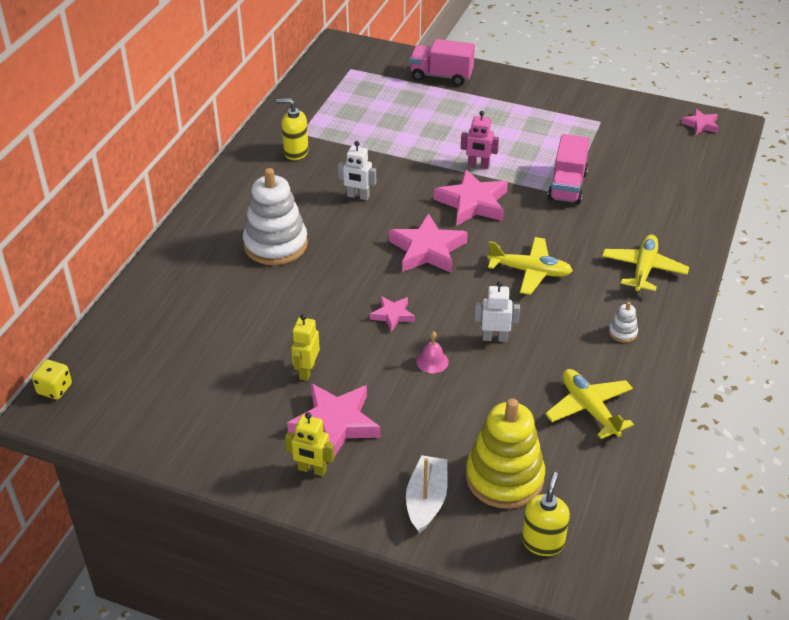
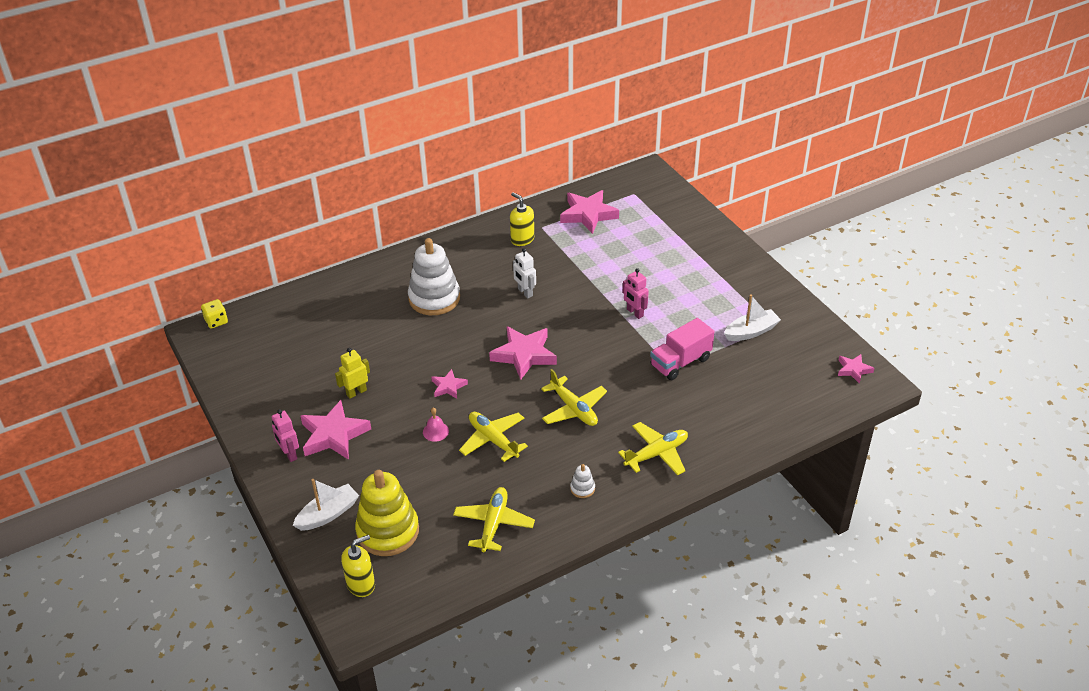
camera: 40 degrees right, 0 degrees up
(312, 470) = (289, 454): yellow robot -> pink robot
(441, 76) = (693, 230): pink truck -> none
(472, 203) = (596, 338): pink star -> pink star (588, 214)
(494, 338) = (493, 440): white robot -> yellow plane
(590, 134) = (751, 332): none -> white boat

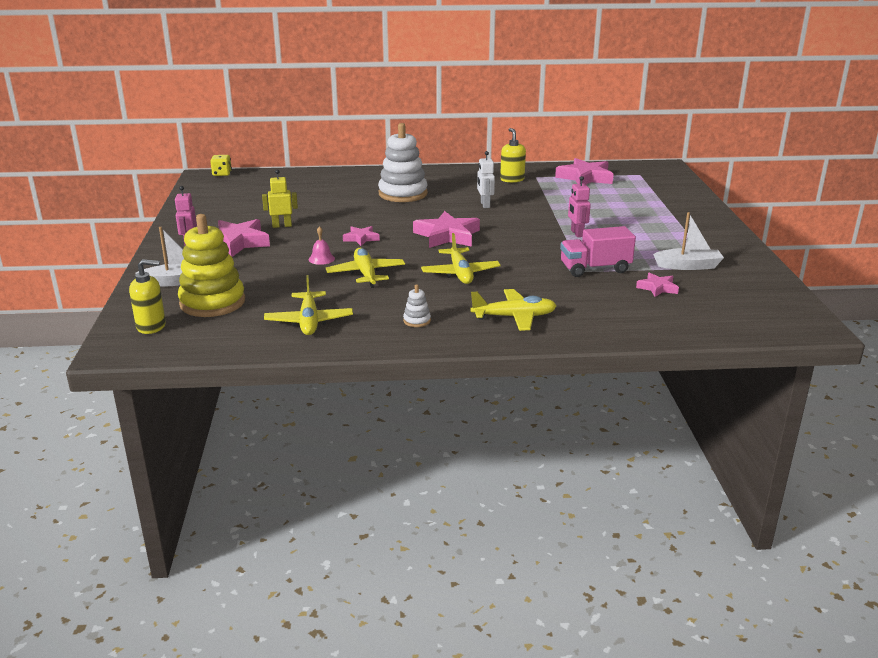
camera: 25 degrees right, 15 degrees down
(494, 524) = (309, 321): yellow plane -> yellow plane turned 135 degrees clockwise
(853, 370) = (787, 312): pink star -> pink star (657, 288)

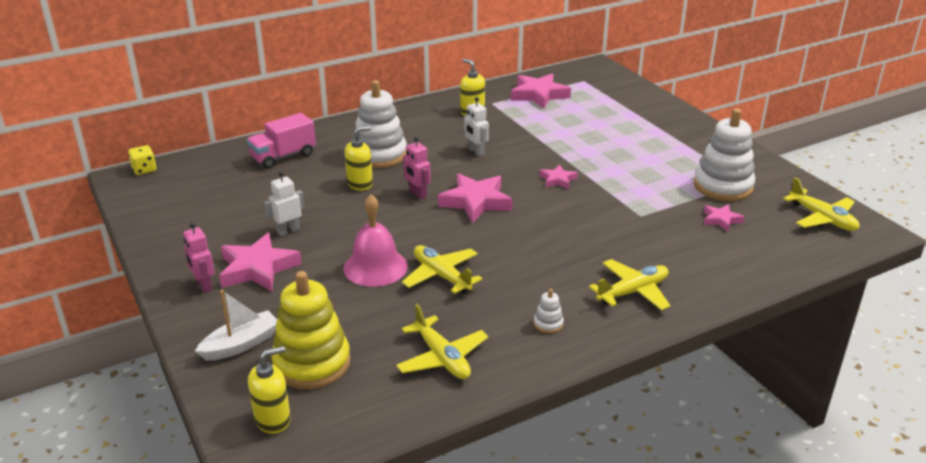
camera: 25 degrees left, 5 degrees up
(282, 226) = (288, 231): yellow robot -> white robot
(321, 259) = (375, 267): pink bell -> pink bell, size x2.12
(361, 238) = (391, 227): pink star -> pink star (558, 180)
(367, 208) = (360, 184): none -> yellow soap dispenser
(460, 273) = (533, 249): yellow plane -> yellow plane (822, 218)
(576, 233) = (594, 169): pink robot -> pink robot (417, 194)
(595, 269) = (649, 210): pink truck -> pink truck (283, 157)
(688, 266) = (723, 186): white boat -> white stacking toy

